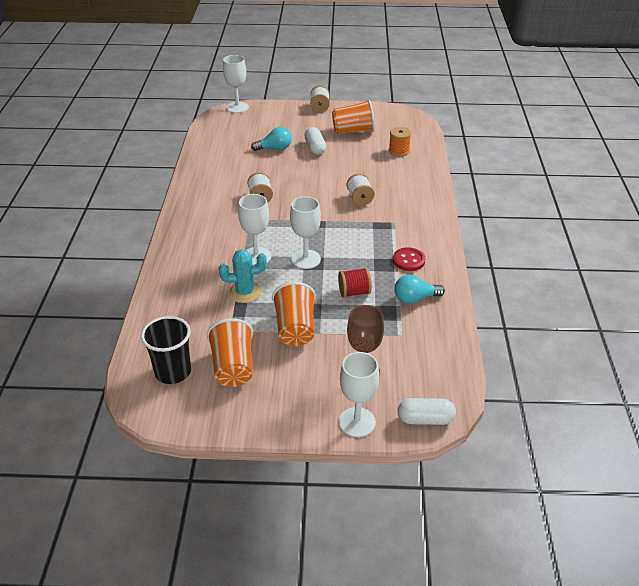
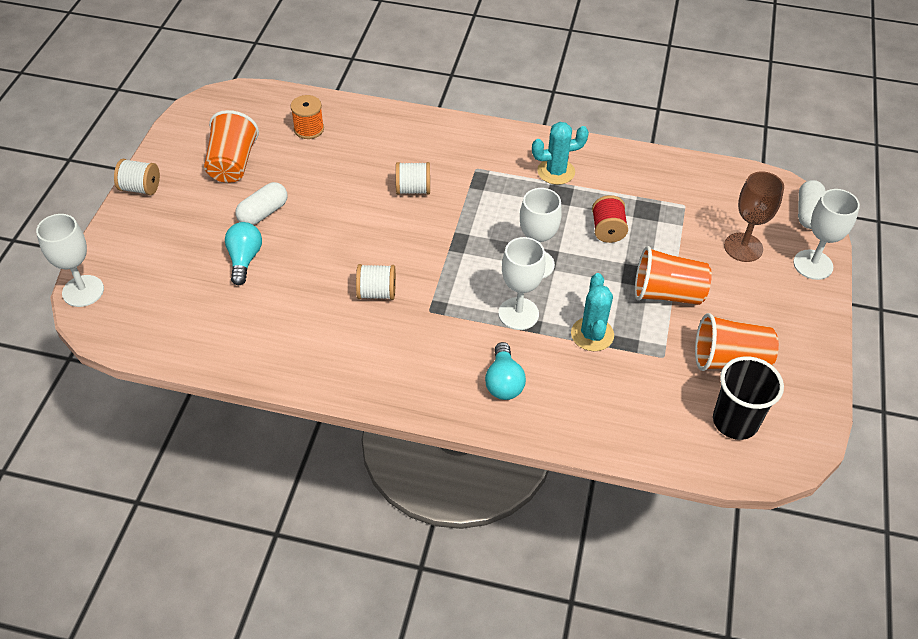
camera: 80 degrees left, 10 degrees up
(315, 148) = (263, 213): white capsule -> white capsule turned 45 degrees counterclockwise
(408, 260) = (556, 172): red button -> turquoise cactus
(415, 298) = (626, 181): turquoise light bulb -> turquoise light bulb (503, 382)

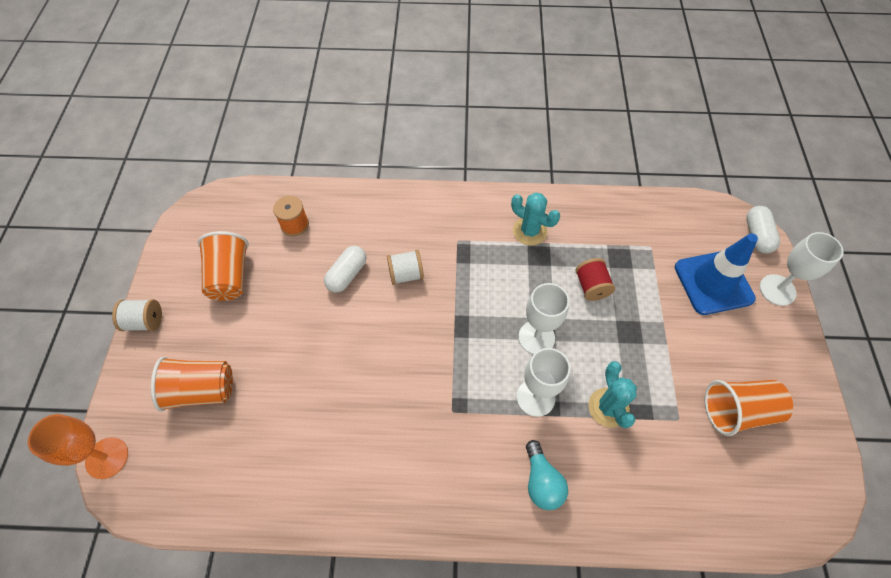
camera: 10 degrees left, 10 degrees up
(83, 291) = (107, 458): white goblet -> orange goblet
(244, 259) = (262, 386): turquoise light bulb -> none
(263, 213) = (270, 328): white capsule -> white capsule (347, 275)
(376, 293) = (398, 400): white spool -> none
(556, 172) = (529, 231): turquoise cactus -> turquoise cactus turned 60 degrees clockwise
(667, 294) = (662, 347): orange cup -> orange cup (201, 390)
(735, 421) = (762, 481): black cup -> none
(743, 247) = (713, 283): brown goblet -> blue traffic cone

